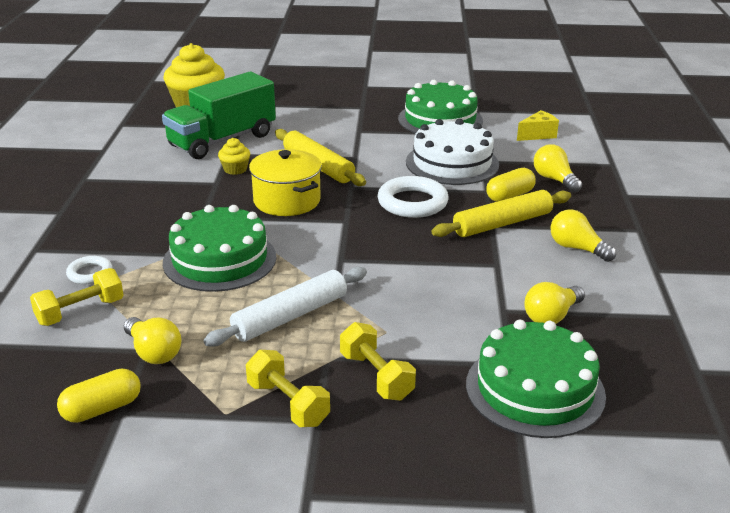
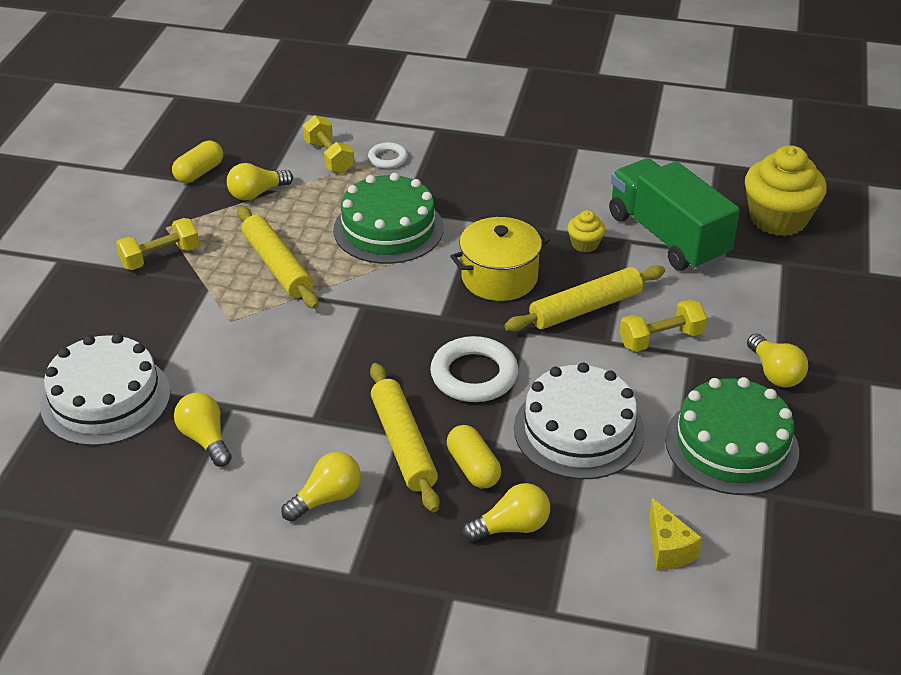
camera: 100 degrees right, 10 degrees up
(102, 409) = (199, 172): yellow capsule -> yellow capsule turned 60 degrees clockwise
(290, 316) = (277, 266): white rolling pin -> yellow rolling pin
(368, 108) = (775, 373): none -> yellow light bulb
(376, 376) = (170, 307): yellow dumbbell -> yellow dumbbell (661, 339)
(535, 389) = (106, 399): green cake -> white cake

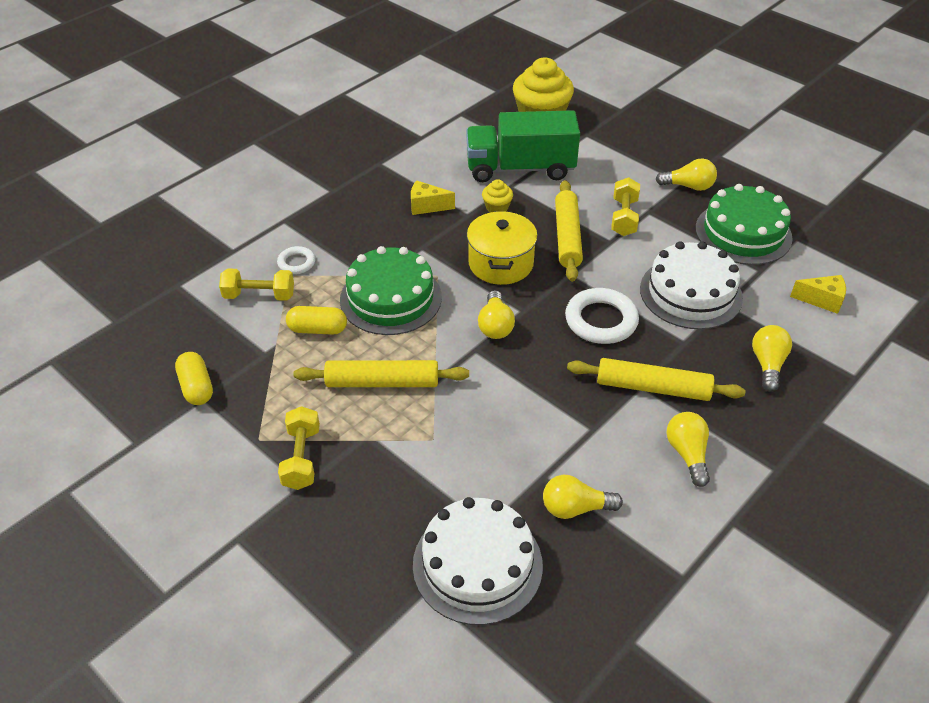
camera: 60 degrees left, 5 degrees up
(257, 193) = (267, 359): yellow light bulb -> yellow light bulb (495, 325)
(473, 468) = (699, 360): yellow capsule -> yellow capsule (317, 329)
(540, 200) = (427, 206): none -> yellow cheese

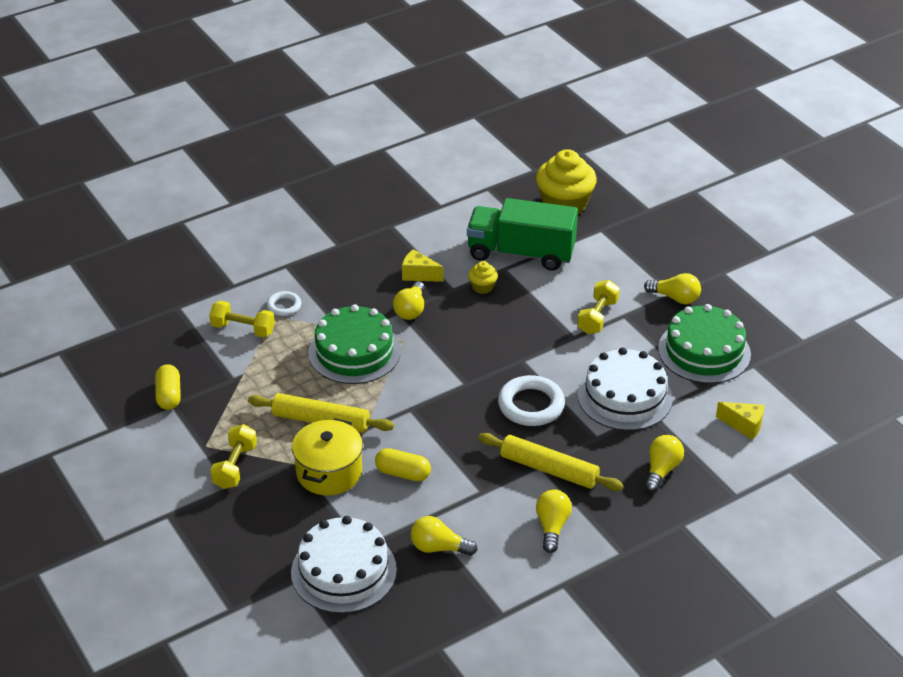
camera: 15 degrees right, 5 degrees down
(317, 329) = (282, 367): yellow capsule -> yellow capsule (403, 473)
(495, 325) = (436, 392): yellow light bulb -> yellow light bulb (411, 310)
(501, 263) = (464, 339): yellow pot -> yellow pot (329, 472)
(567, 237) = (535, 325): yellow rolling pin -> none

